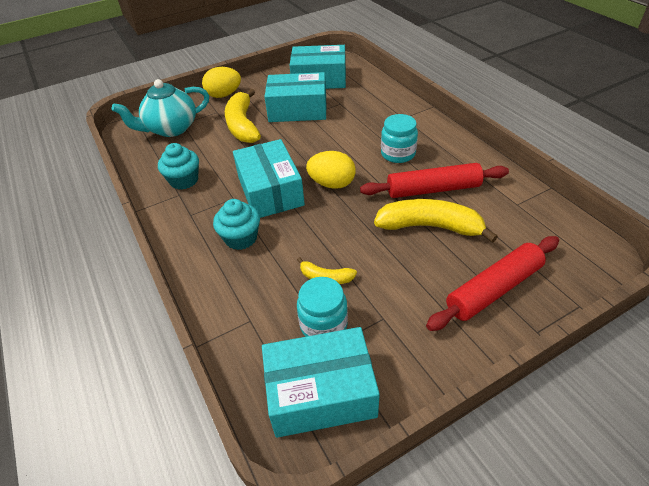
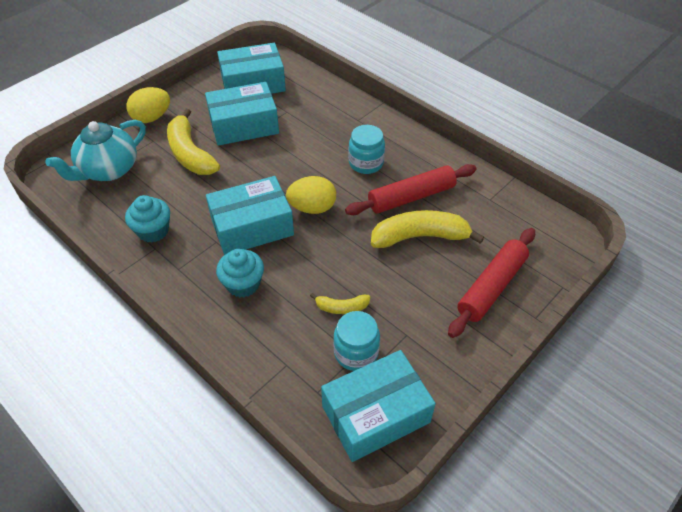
camera: 20 degrees left, 5 degrees up
(270, 191) = (252, 227): turquoise box -> turquoise box turned 75 degrees counterclockwise

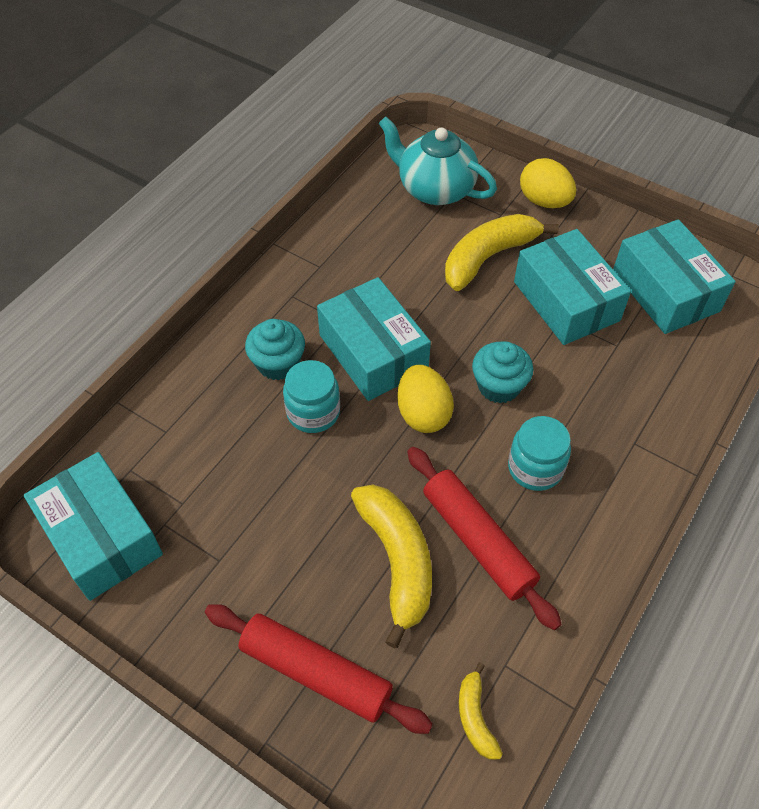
camera: 80 degrees right, 5 degrees up
(153, 231) = (346, 257): turquoise cupcake -> turquoise cupcake (499, 386)
(342, 307) = (255, 477): yellow banana -> yellow banana (475, 717)
(356, 353) = (186, 503): turquoise jar -> turquoise jar (313, 412)

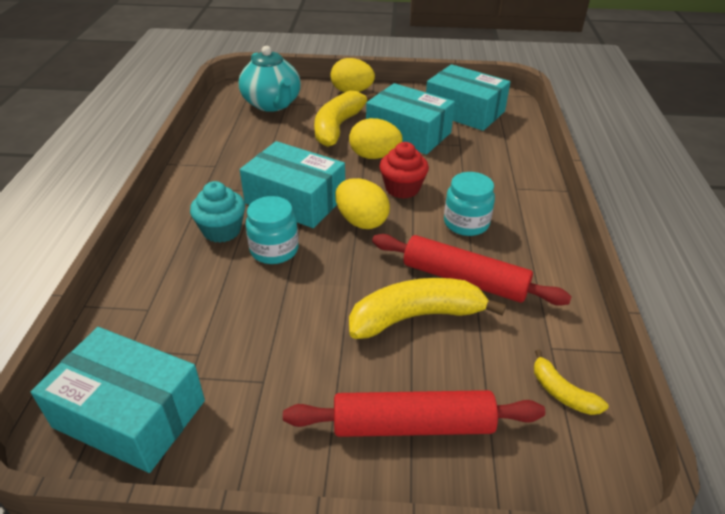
camera: 30 degrees left, 15 degrees down
(397, 561) = (416, 317): yellow banana -> yellow banana turned 60 degrees counterclockwise
(435, 189) = (272, 104): turquoise teapot -> turquoise teapot turned 120 degrees counterclockwise
(499, 386) = (402, 188): turquoise cupcake -> red cupcake
(500, 322) = (374, 156): none -> yellow egg

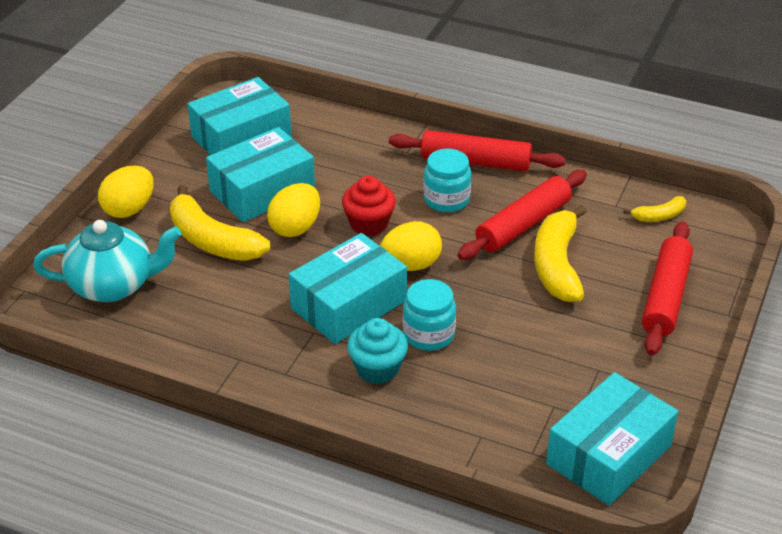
camera: 70 degrees left, 0 degrees up
(537, 229) = (475, 162): none -> red rolling pin

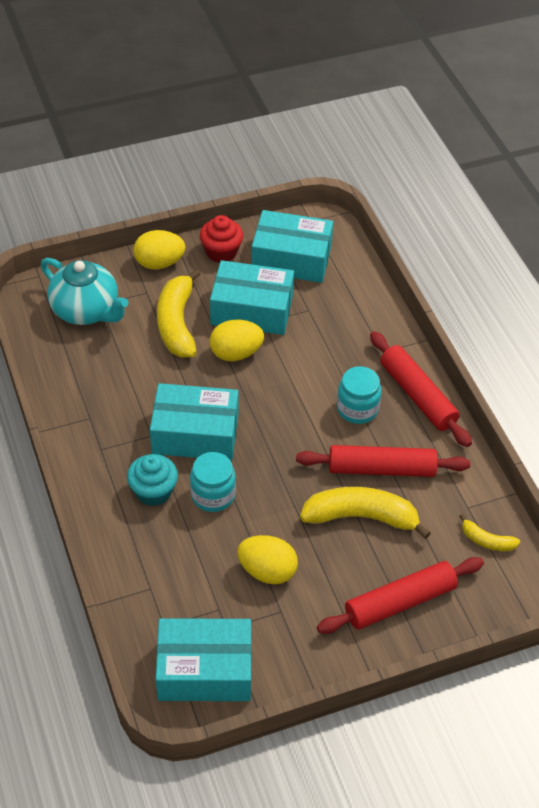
camera: 45 degrees right, 10 degrees up
(369, 224) = (283, 387): red cupcake -> red cupcake (221, 252)
(410, 265) = (268, 438): yellow egg -> yellow egg (267, 571)
(557, 265) = (361, 517): yellow banana -> yellow banana turned 45 degrees clockwise

